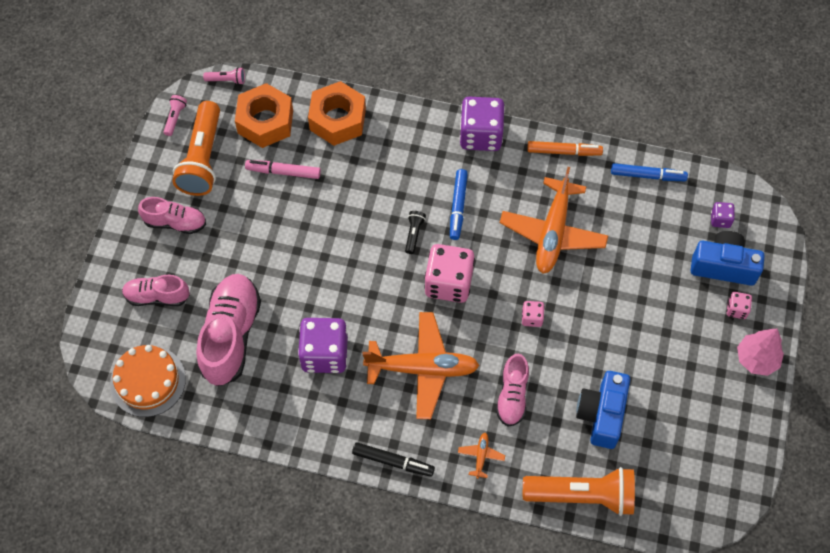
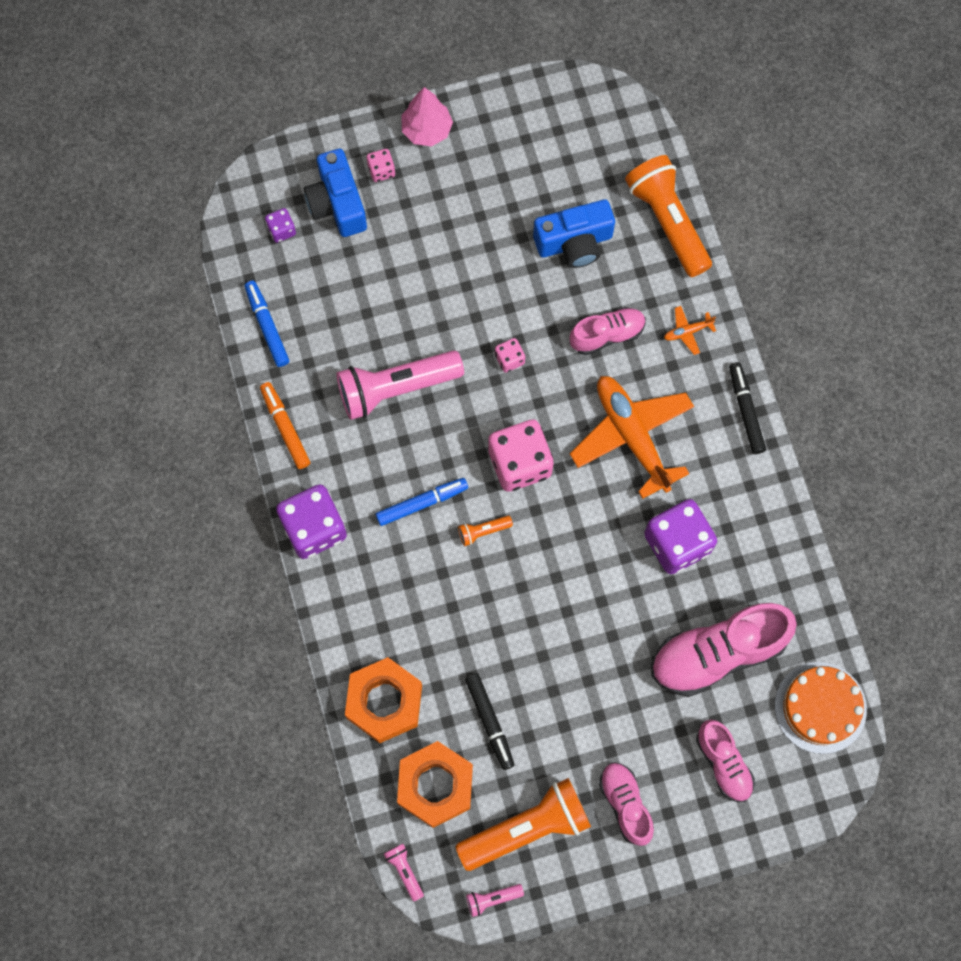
camera: 120 degrees left, 10 degrees up
(283, 172) = (489, 722): pink marker -> black marker
(414, 234) = (483, 531): black flashlight -> orange flashlight
(553, 232) = (396, 388): orange plane -> pink flashlight

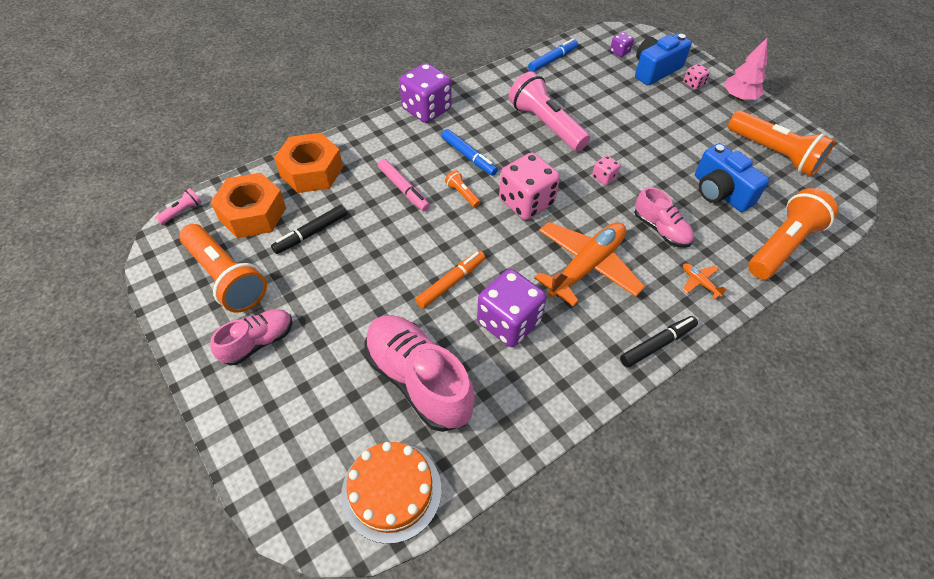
camera: 70 degrees right, 20 degrees down
(285, 427) = (489, 82): orange marker -> orange marker (451, 282)
(452, 598) = (403, 189): none -> pink marker
(492, 899) = (163, 269): pink flashlight -> none
(536, 148) = (774, 154): none -> orange flashlight
(723, 763) = (312, 413): pink shoe -> none

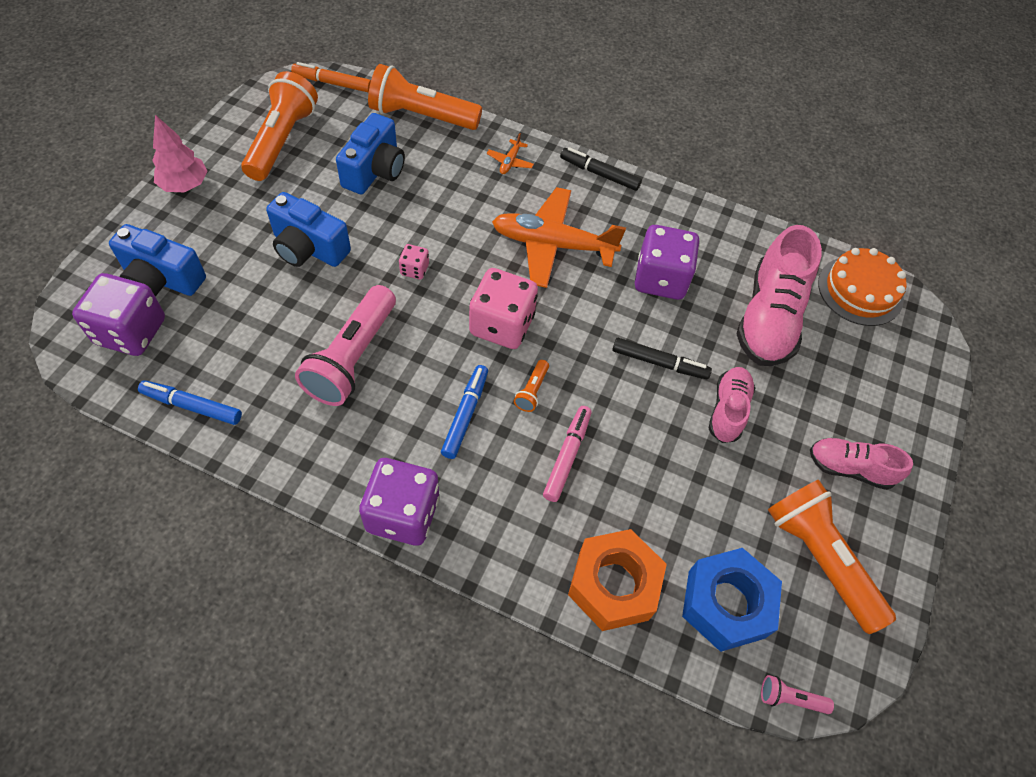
camera: 125 degrees left, 5 degrees up
(226, 278) = (819, 558): orange flashlight -> orange flashlight turned 45 degrees counterclockwise
(252, 213) = (726, 604): orange nut -> blue nut
(311, 233) = (700, 513): black marker -> black marker (659, 363)
(451, 282) = (655, 343): orange marker -> orange marker (332, 83)
(619, 52) = (131, 331): purple dice -> purple dice, size x2.14
(651, 134) = (308, 248): none -> blue camera
(661, 230) = (462, 203): pink shoe -> pink shoe (728, 410)
(693, 84) = (176, 233): pink dice -> none

